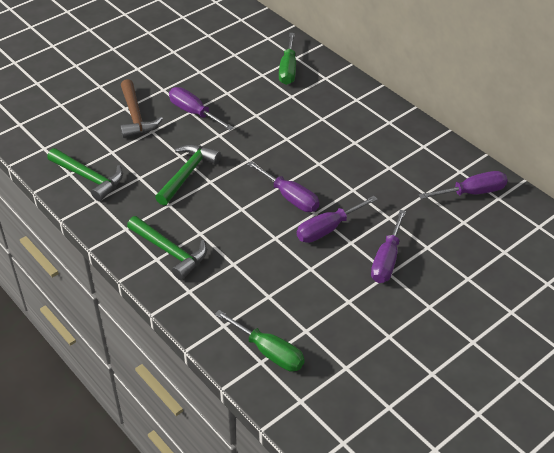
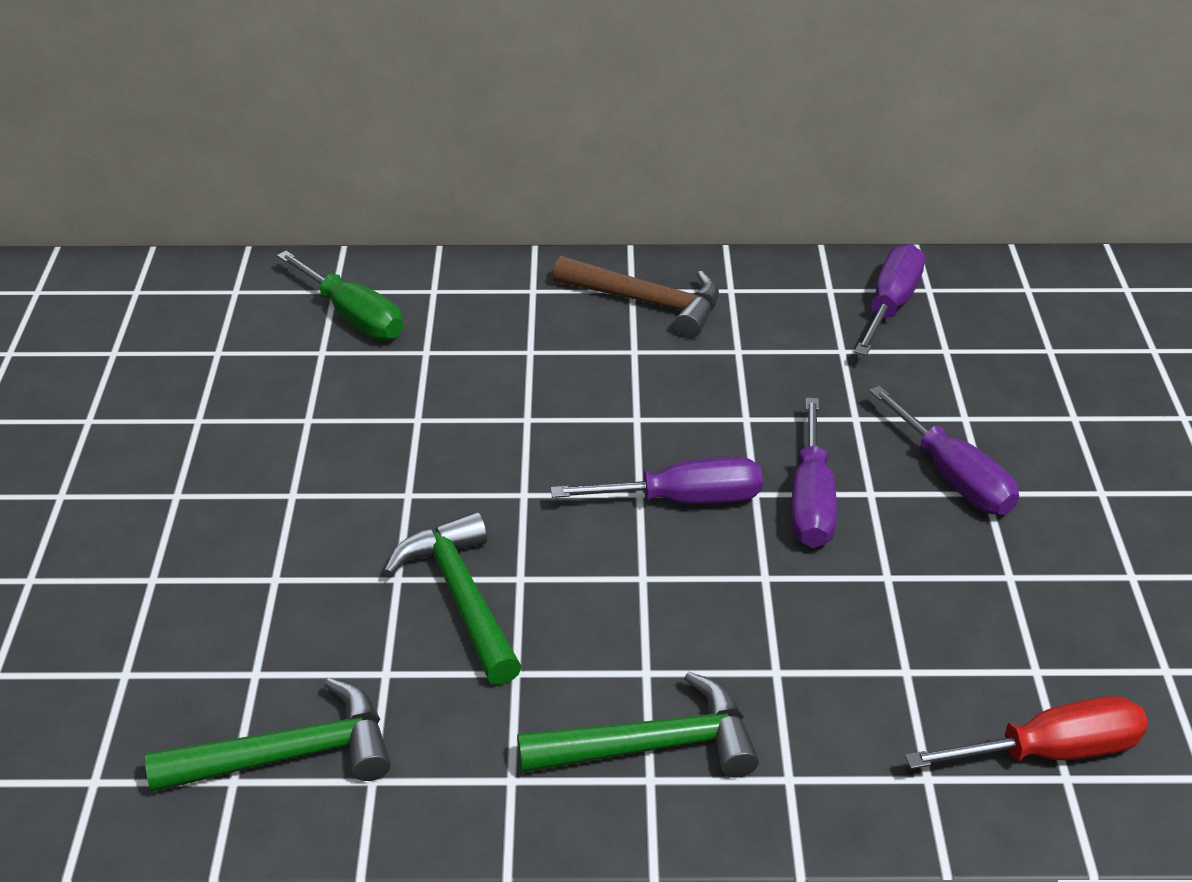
camera: 50 degrees left, 5 degrees down
(135, 116) = (200, 578): brown hammer -> brown hammer (648, 303)
(194, 112) = (302, 491): purple screwdriver -> none
(269, 352) = (1051, 752): green screwdriver -> red screwdriver

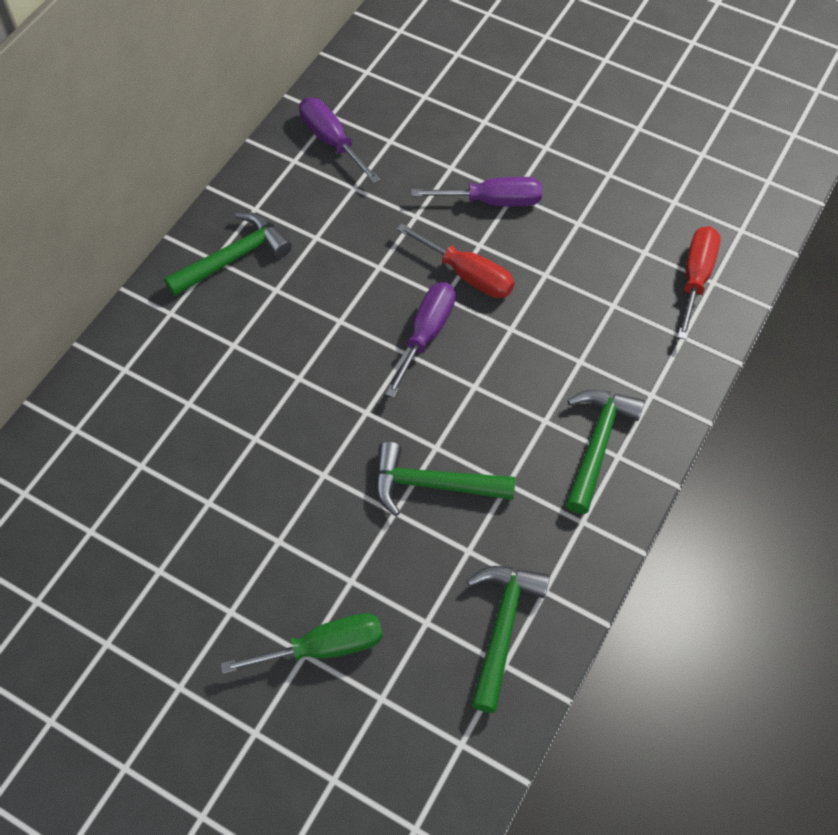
camera: 60 degrees left, 20 degrees up
(353, 316) = (116, 430): green screwdriver -> green screwdriver (324, 647)
(648, 303) = (234, 257): brown hammer -> green hammer
(811, 501) = (467, 275): purple screwdriver -> red screwdriver

